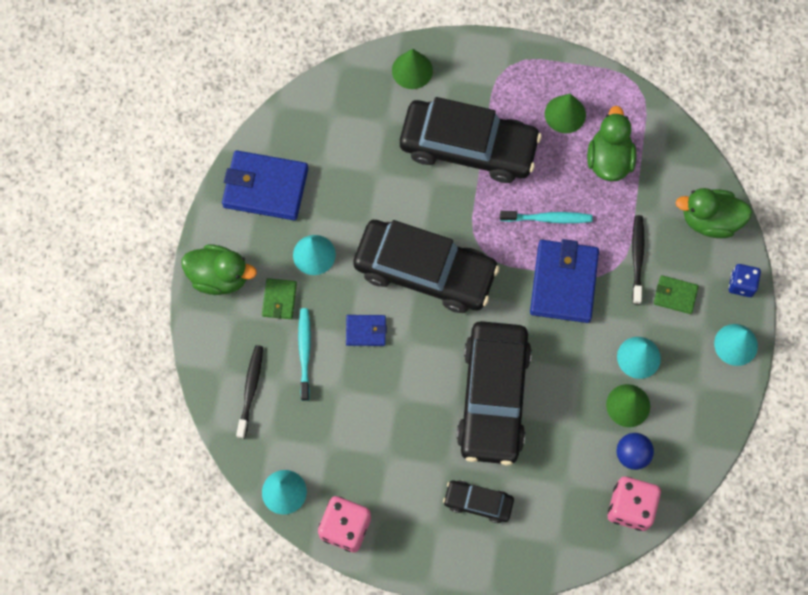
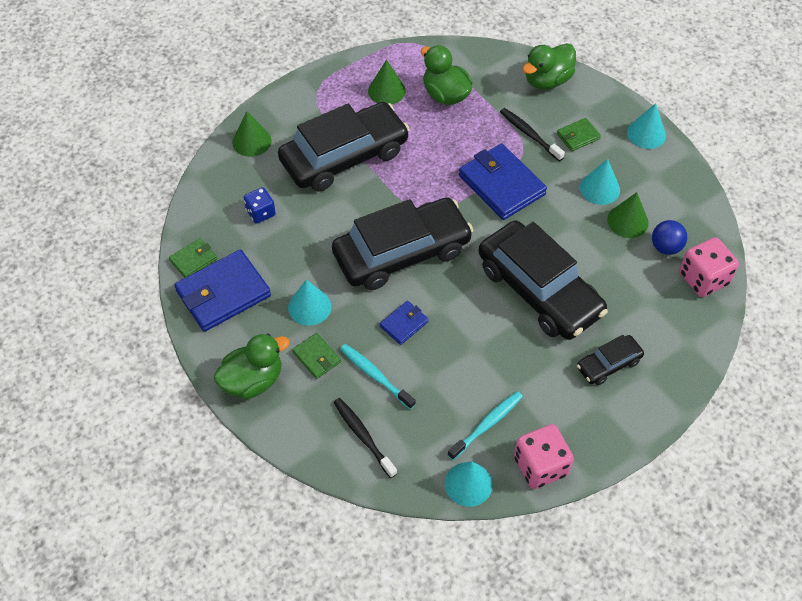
camera: 45 degrees left, 15 degrees down
(271, 140) = (193, 260): none -> green wallet
(548, 218) = (447, 156): turquoise toothbrush -> turquoise toothbrush (487, 424)
(741, 284) = (608, 99): blue dice -> blue dice (260, 213)

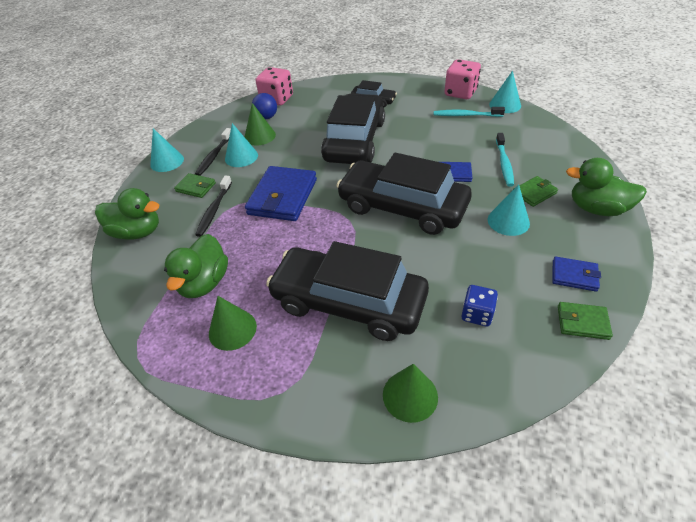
camera: 125 degrees left, 10 degrees down
(223, 293) = (574, 276): blue wallet -> blue wallet, size x0.50
(316, 357) = (534, 193): green wallet -> green wallet turned 45 degrees clockwise
(363, 436) = (543, 146): black toothbrush -> black toothbrush (214, 156)

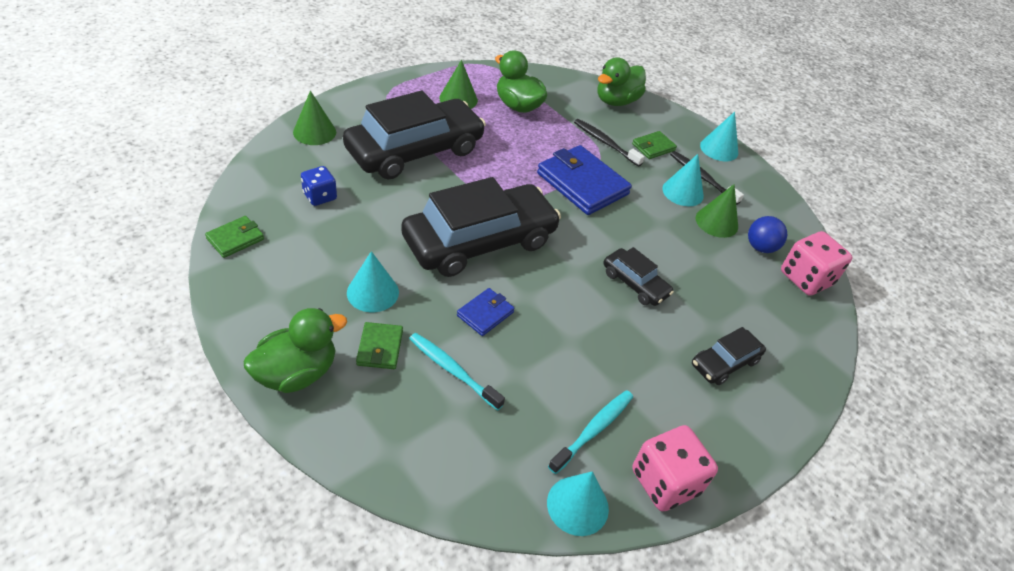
camera: 115 degrees right, 0 degrees up
(355, 141) = (635, 283): black car -> black car, size x0.47
(574, 276) = (268, 275): blue wallet -> none

